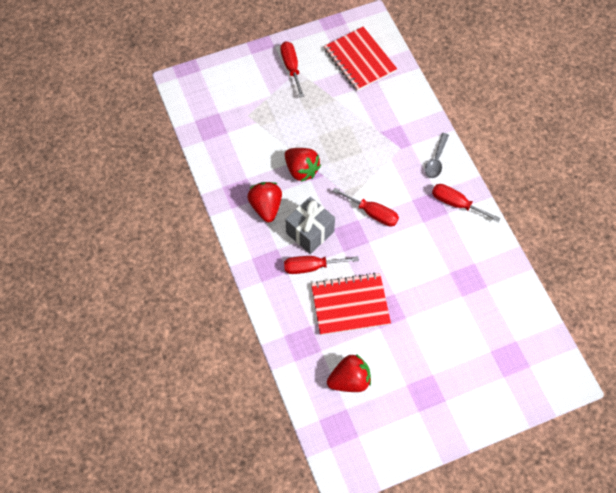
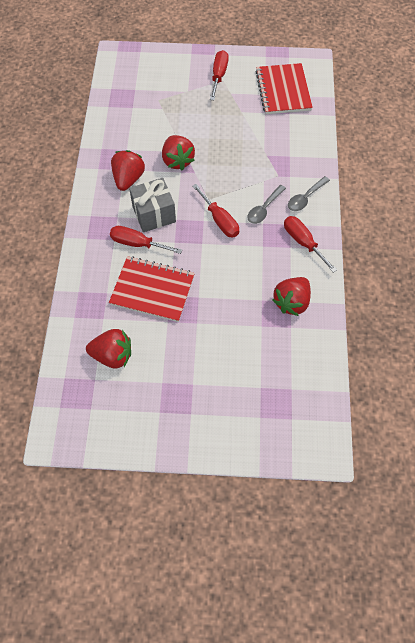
camera: 25 degrees right, 0 degrees up
(405, 186) = (264, 209): none -> grey spoon
(475, 263) = (291, 302): none -> red strawberry

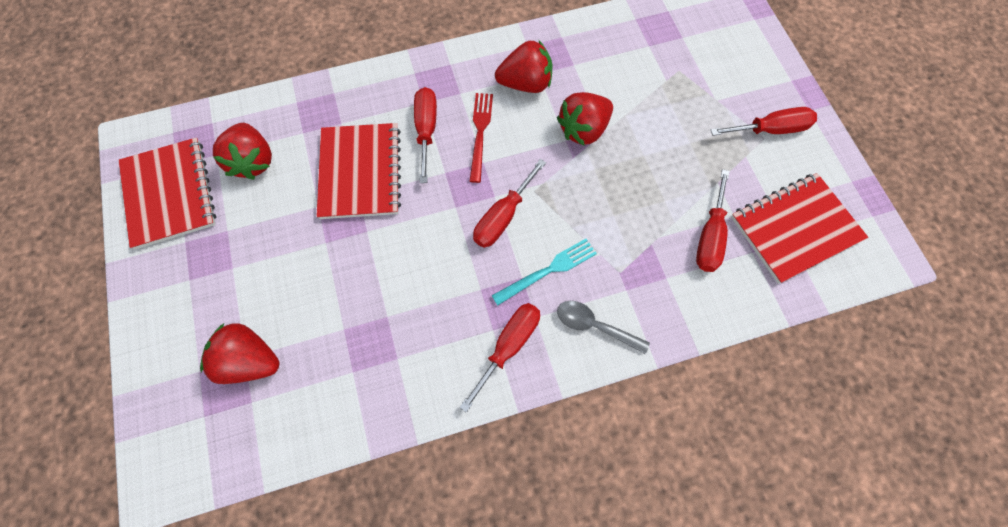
camera: 70 degrees right, 5 degrees up
(115, 417) = (169, 194): none -> red notebook
(154, 214) = (480, 133): grey gift -> red fork
(264, 209) = (548, 271): grey spoon -> turquoise fork
(272, 128) = (709, 236): none -> red screwdriver
(291, 302) = (395, 360): red strawberry -> red strawberry (250, 360)

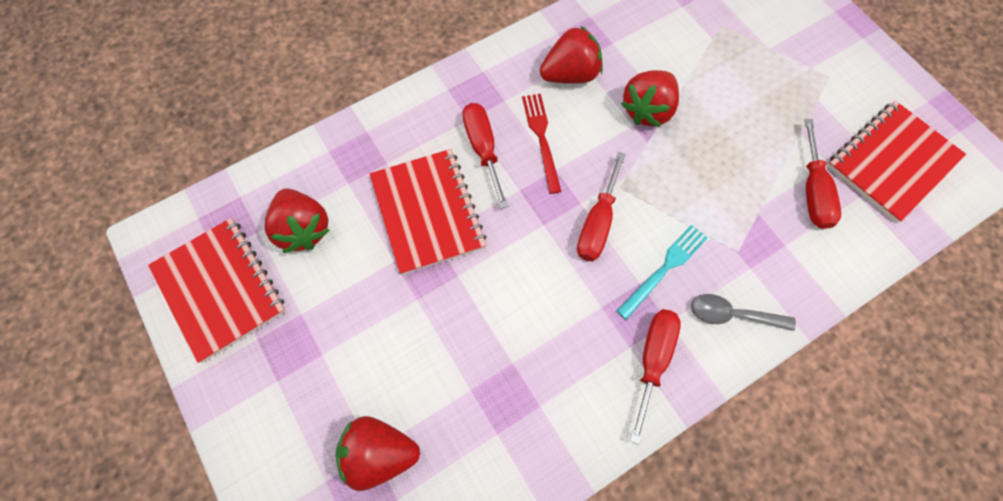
camera: 15 degrees left, 0 degrees up
(770, 130) = (832, 66): red screwdriver -> none

